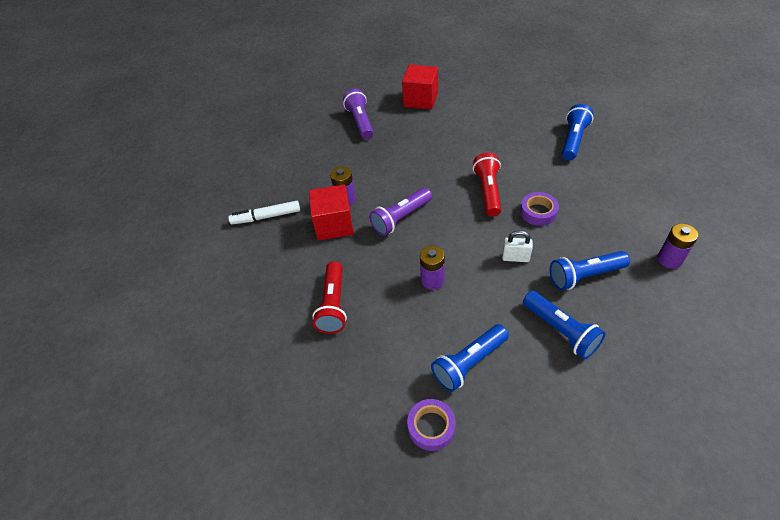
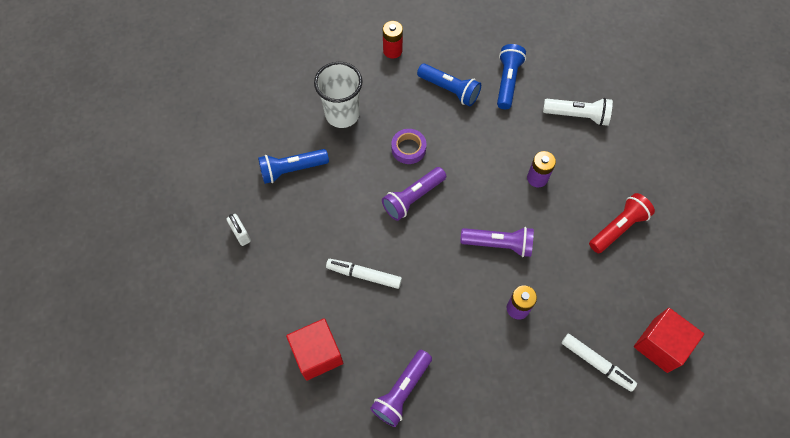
camera: 135 degrees left, 15 degrees up
(334, 225) = (552, 293): red cube -> red cube (660, 345)
(431, 427) = (634, 109): purple tape -> none
(451, 139) = (364, 275): none -> white marker
(469, 363) = (578, 115): blue flashlight -> white flashlight
(488, 191) = (413, 198): red flashlight -> purple flashlight
(515, 258) = (469, 138): white padlock -> white padlock (241, 234)
(609, 189) = (342, 114): none -> white cup
(669, 259) = (392, 50): purple battery -> red battery

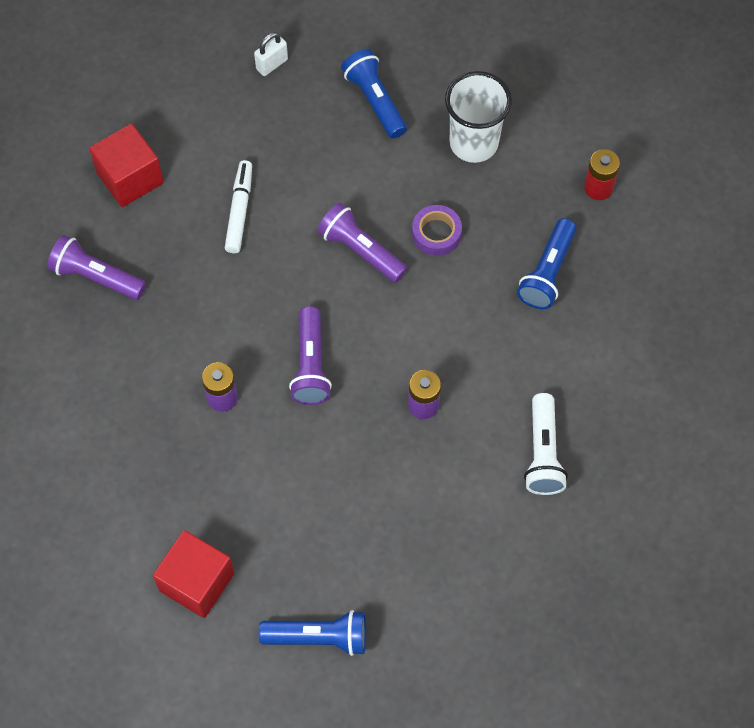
camera: 80 degrees right, 0 degrees up
(507, 81) = (582, 349): blue flashlight -> blue flashlight (319, 637)
(596, 363) = (160, 501): white marker -> none
(618, 227) = (364, 520): red flashlight -> none

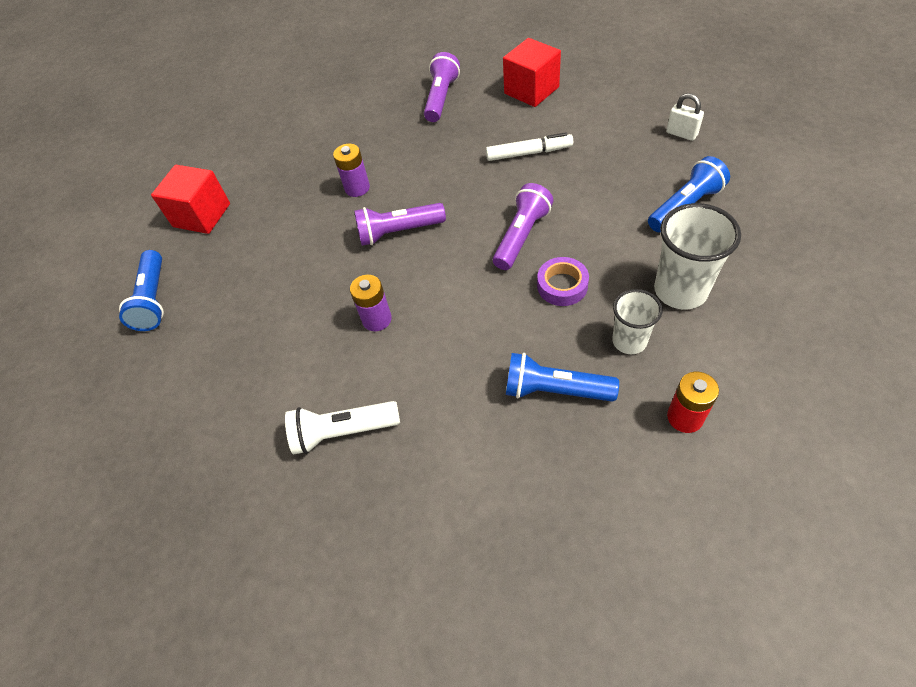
camera: 85 degrees right, 10 degrees down
(515, 201) = (629, 341): none -> white cup

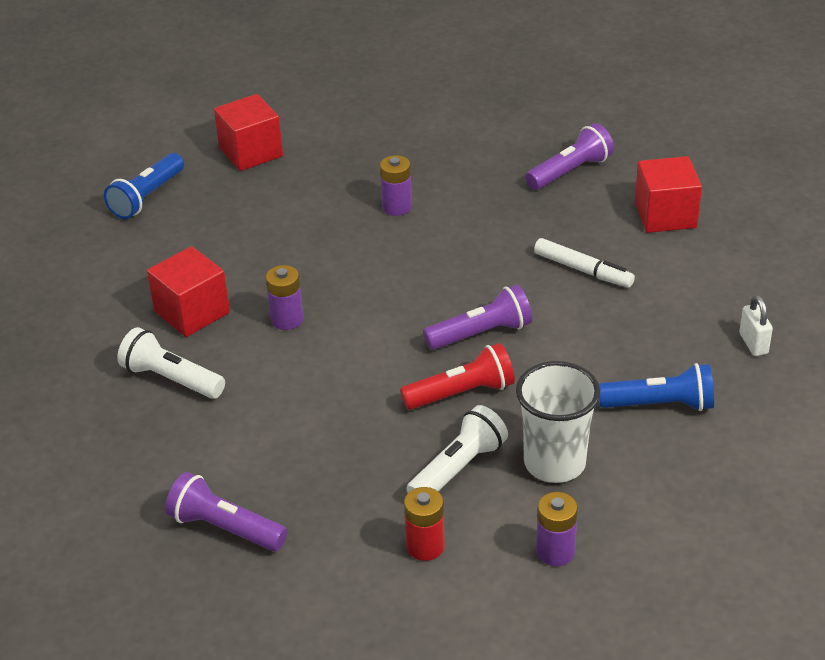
camera: 35 degrees right, 15 degrees down
(296, 365) = (192, 312): none -> red cube
(398, 232) = (385, 265): purple flashlight -> purple flashlight (224, 528)
(554, 390) = (353, 459): blue flashlight -> none
(562, 286) = (461, 393): purple tape -> red flashlight
(629, 341) = (458, 468): white cup -> white flashlight
(763, 352) = (555, 551): none -> purple battery

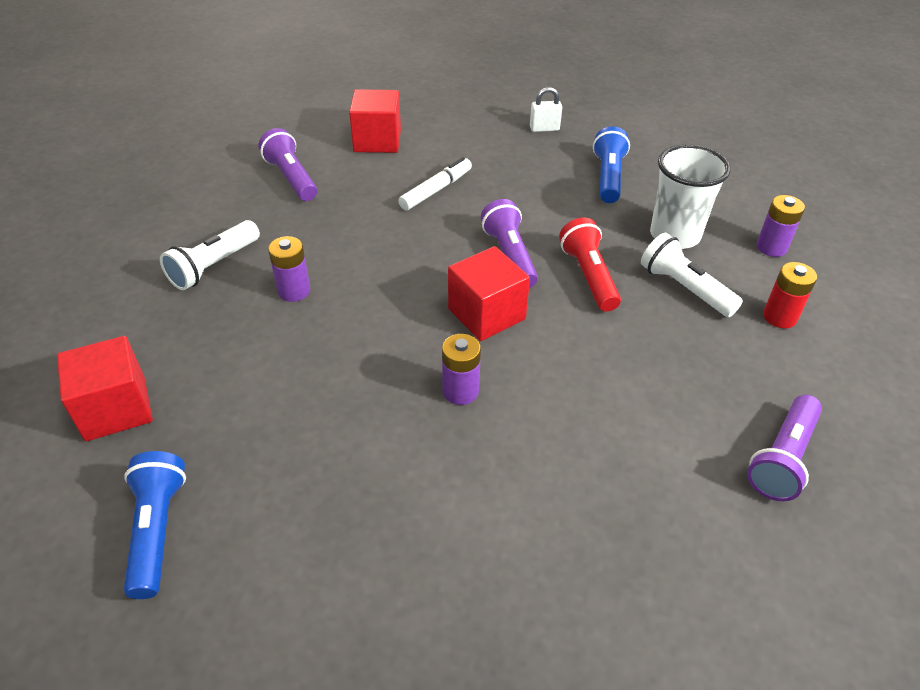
camera: 85 degrees left, 5 degrees up
(147, 197) = (157, 530): blue flashlight -> blue flashlight turned 135 degrees counterclockwise
(171, 379) = (549, 505): white flashlight -> white flashlight (214, 266)
(192, 312) = (427, 480): red cube -> red cube (486, 314)

